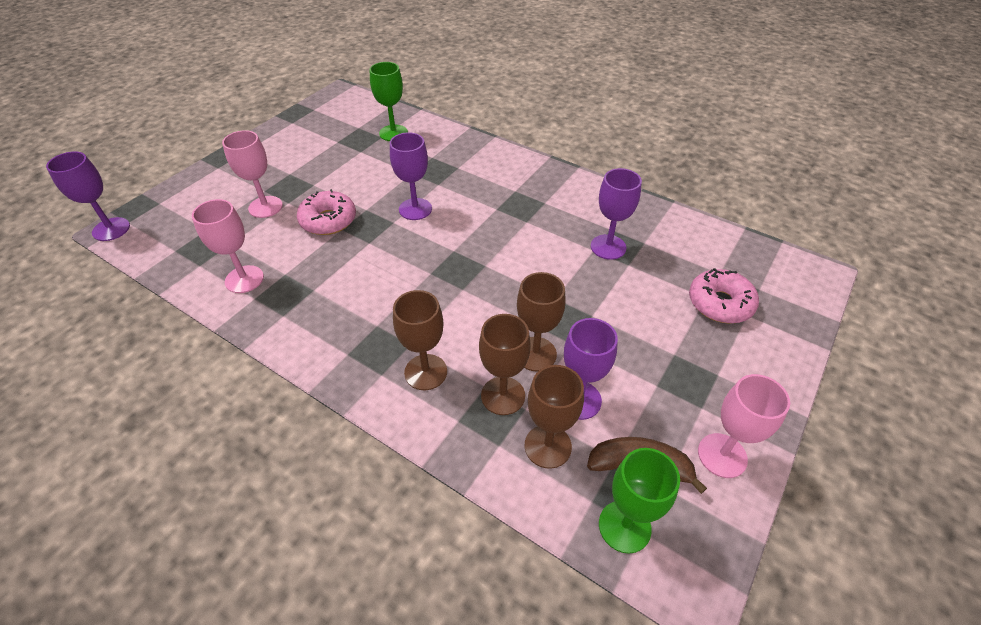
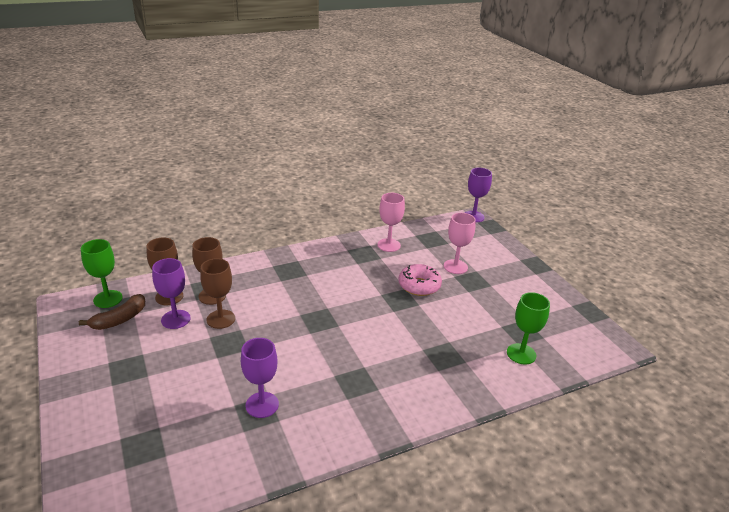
camera: 120 degrees right, 15 degrees down
(415, 209) = (399, 326): purple goblet -> none
(425, 372) = (257, 278): brown goblet -> none
(720, 303) = (146, 430): pink donut -> none
(722, 455) = (81, 350): pink goblet -> none

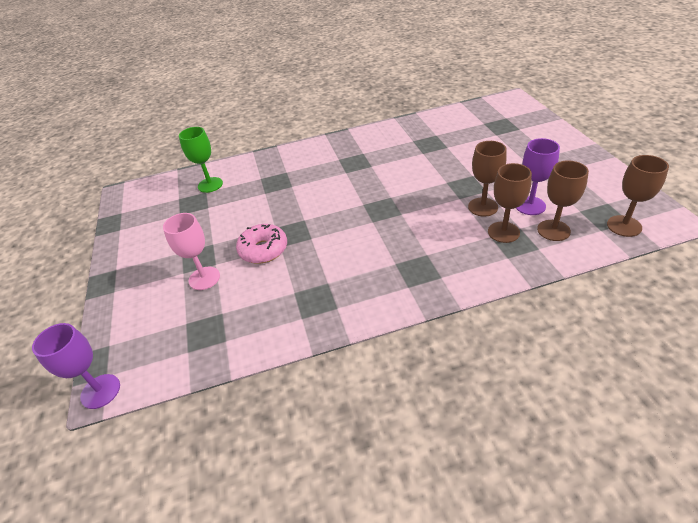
camera: 165 degrees left, 10 degrees up
(108, 299) = (624, 226): green goblet -> brown goblet
(120, 319) = (589, 204): brown banana -> none
(262, 405) = (426, 147): purple goblet -> none
(389, 245) = (274, 317): pink goblet -> none

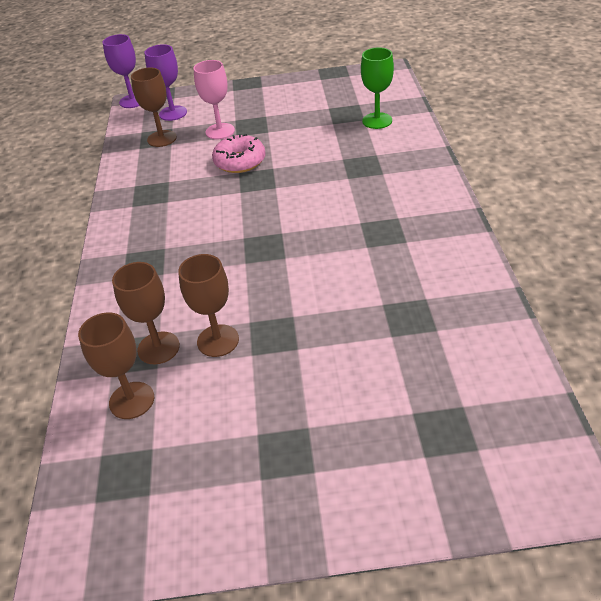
camera: 100 degrees right, 0 degrees up
(530, 206) = (193, 392): purple goblet -> purple goblet (173, 113)
(624, 226) = (91, 488): brown goblet -> brown goblet (162, 138)

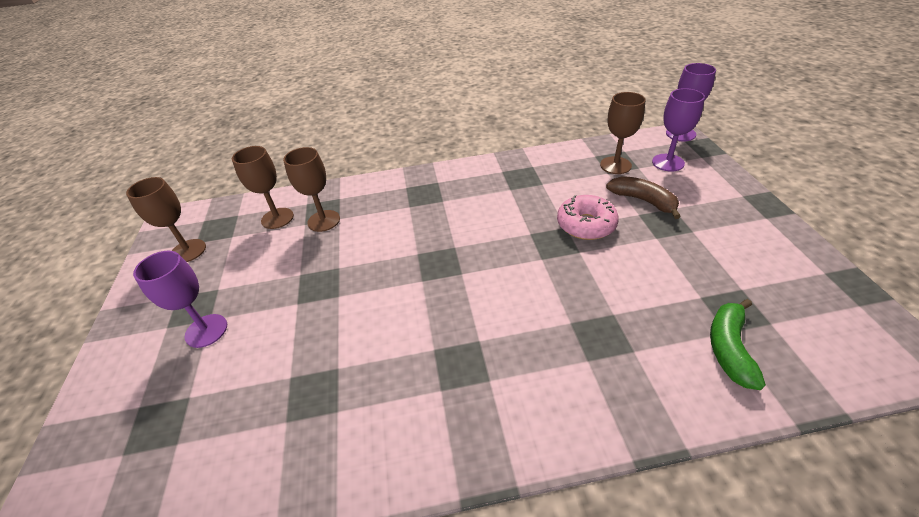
camera: 85 degrees right, 0 degrees up
(218, 340) = (321, 251): brown goblet -> brown goblet (188, 251)
(220, 131) = (643, 201): pink goblet -> brown banana
(325, 424) = (206, 331): none -> purple goblet
(377, 121) = (729, 348): green goblet -> green banana

